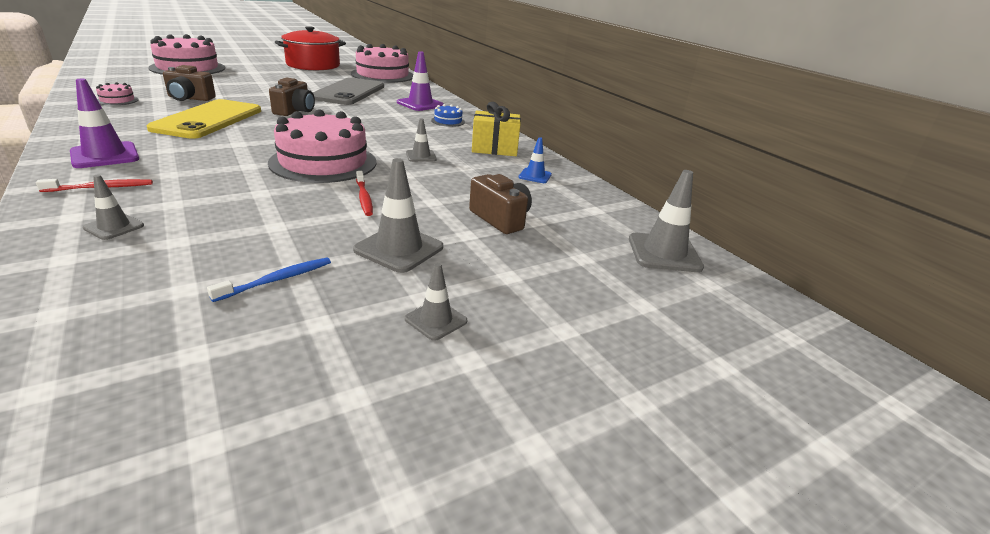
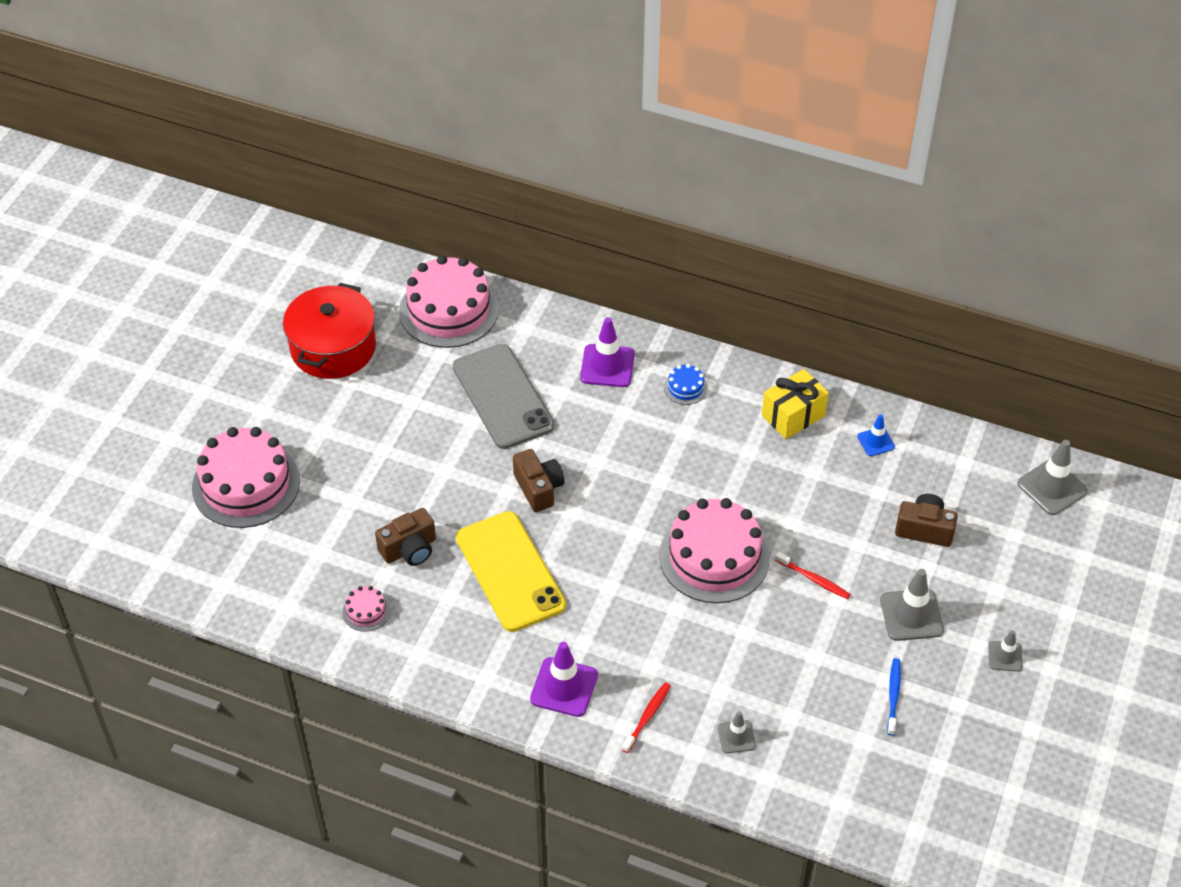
camera: 35 degrees left, 20 degrees up
(421, 156) = (761, 482): grey traffic cone -> none

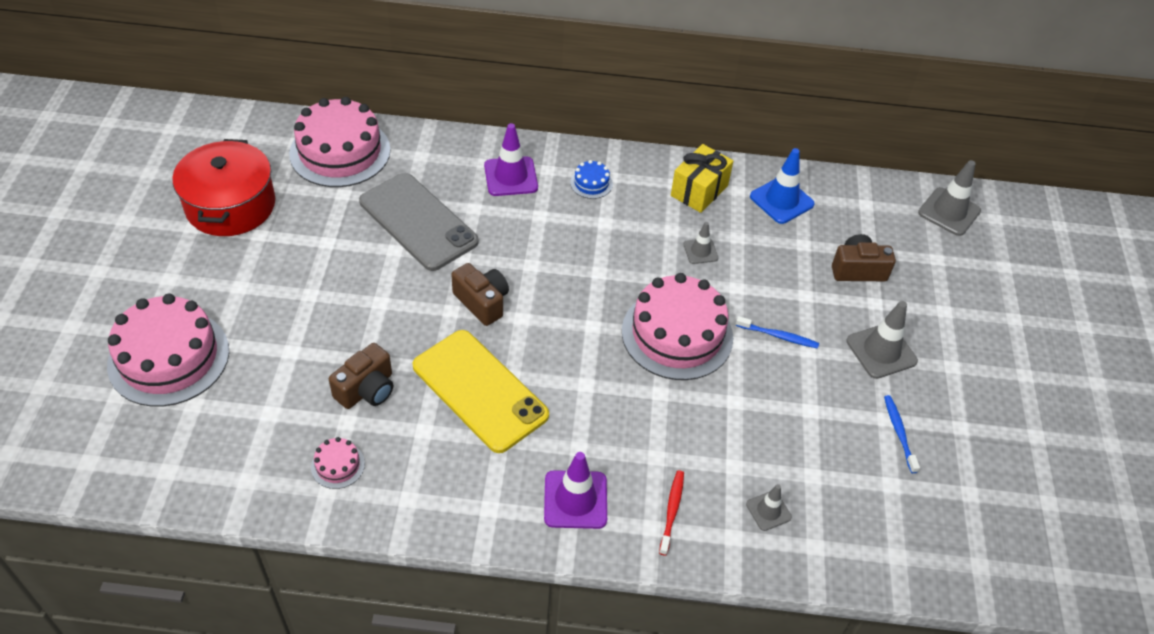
camera: 20 degrees left, 0 degrees up
(813, 579) = (778, 336): red toothbrush -> blue toothbrush
(876, 442) = (781, 200): blue traffic cone -> blue traffic cone, size x1.72
(1005, 656) = (981, 372): grey traffic cone -> grey traffic cone (700, 251)

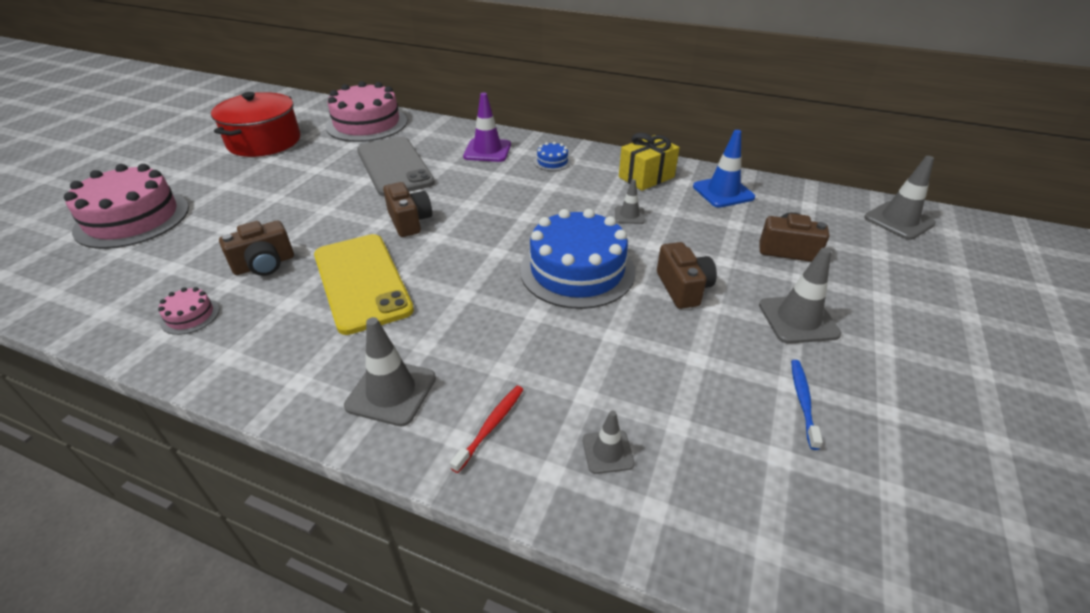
camera: 20 degrees right, 10 degrees down
(575, 500) = (391, 392): purple traffic cone -> grey traffic cone
(677, 334) = (577, 270): pink cake -> blue cake
(778, 336) = (683, 288): blue toothbrush -> brown camera

